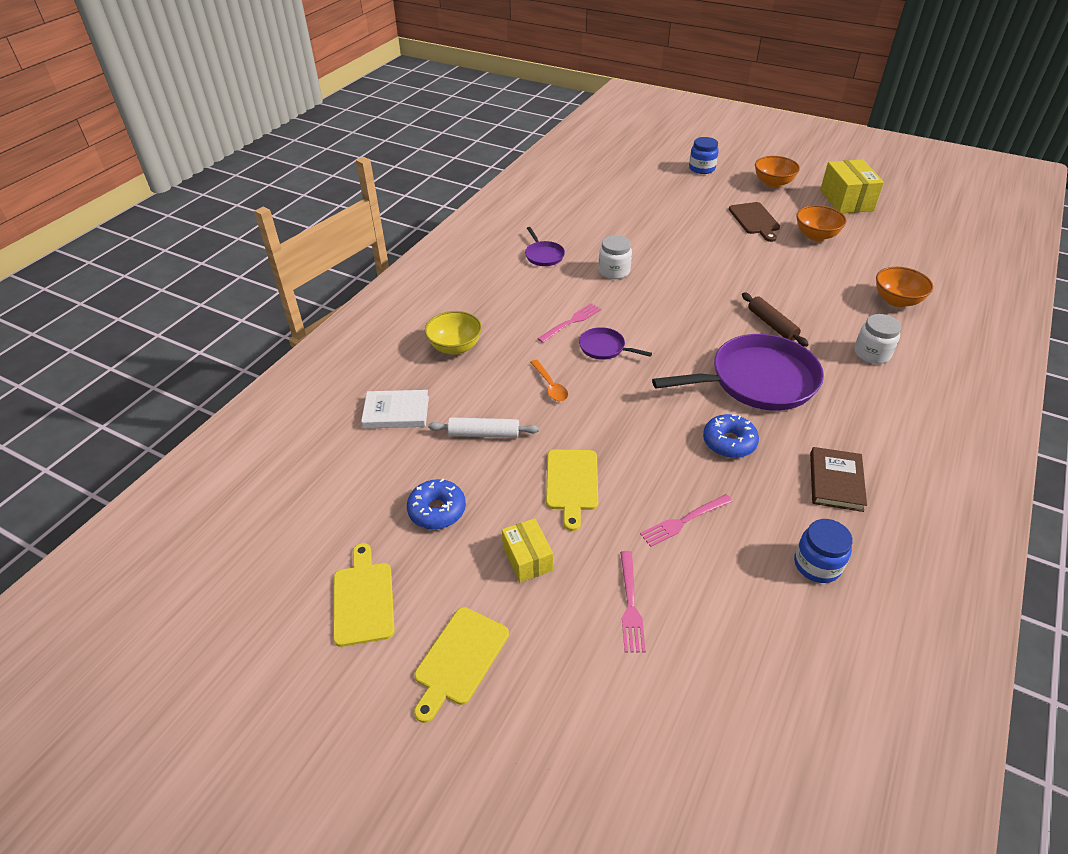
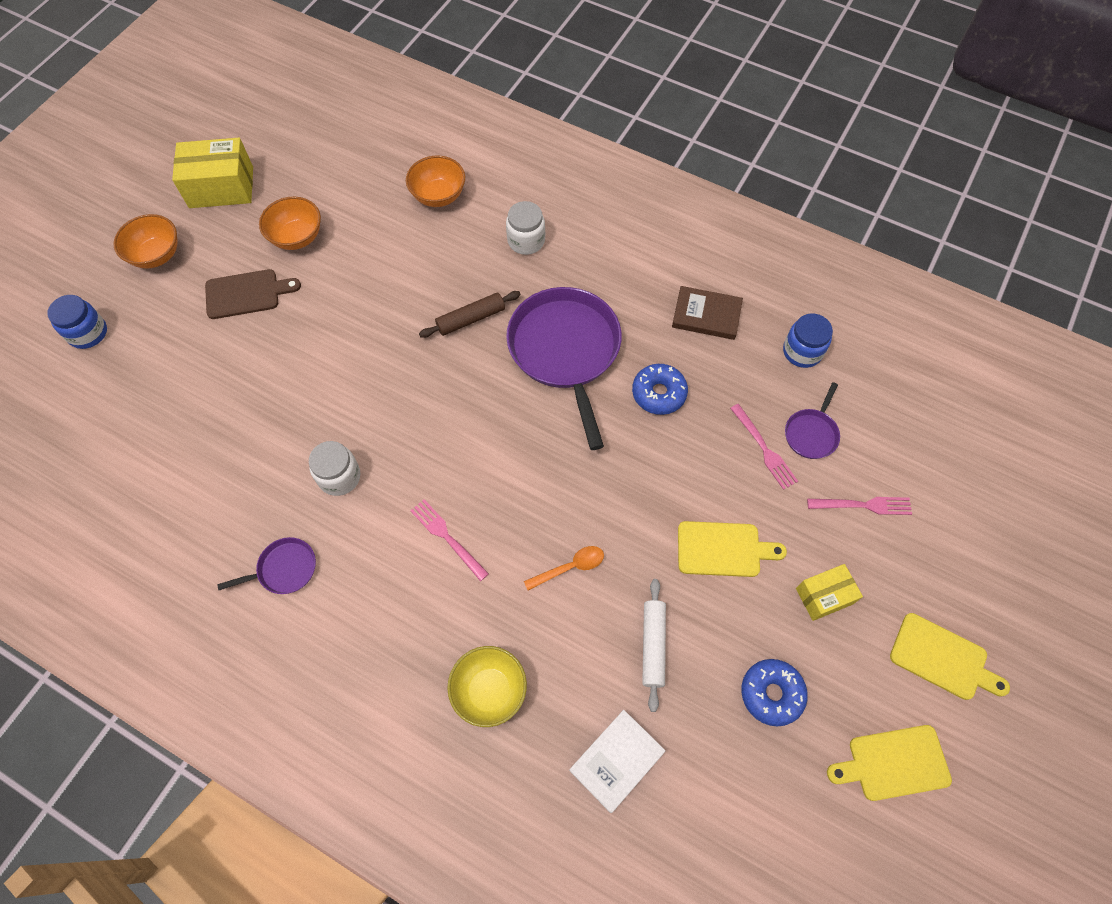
camera: 90 degrees left, 20 degrees up
(396, 412) = (616, 761): white book -> white book turned 45 degrees clockwise
(604, 348) = (501, 501): purple pan -> purple pan (811, 433)

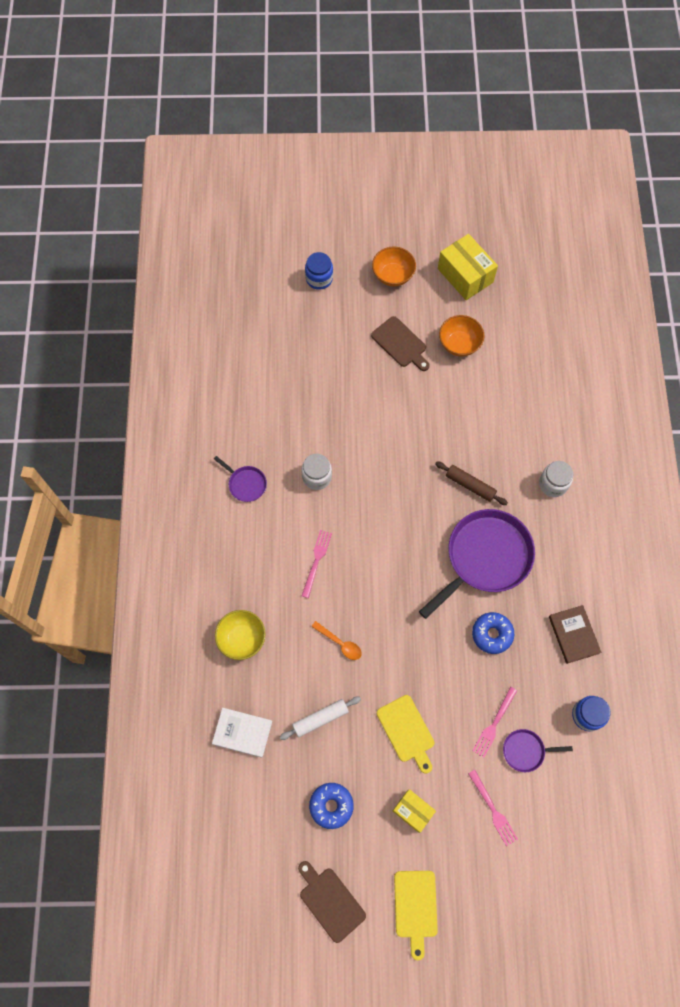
camera: 60 degrees right, 5 degrees up
(438, 196) = (550, 407): orange bowl -> none
(894, 763) = (330, 901): yellow cutting board -> brown cutting board

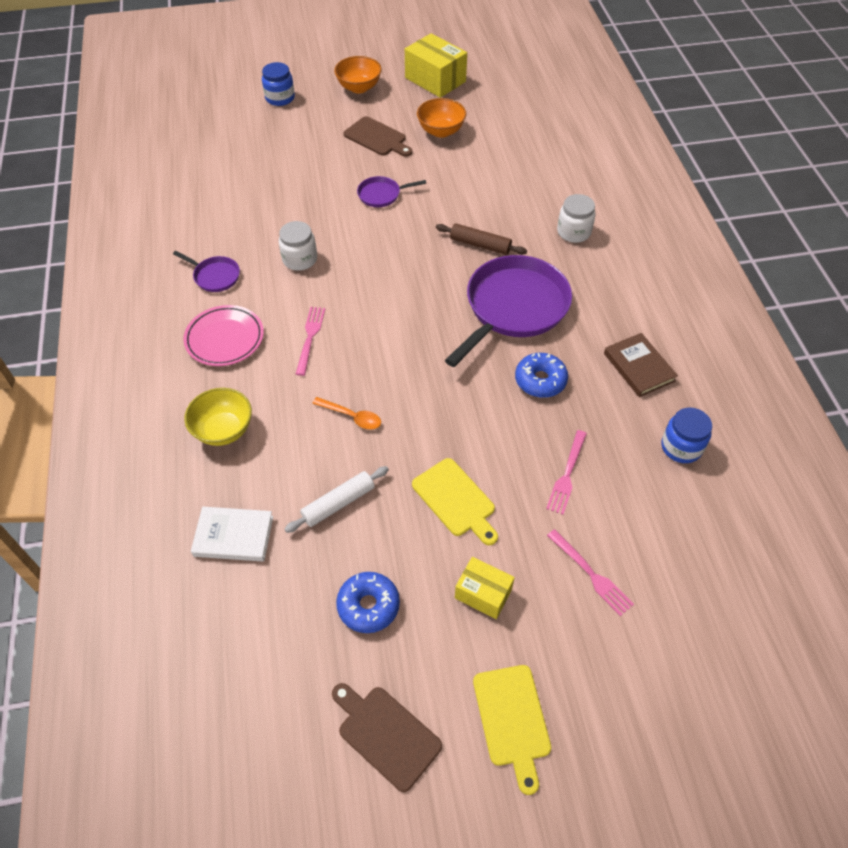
camera: 10 degrees left, 15 degrees down
(249, 551) = (225, 339): none -> pink plate
(525, 751) = (615, 498): purple pan -> purple pan (381, 195)

